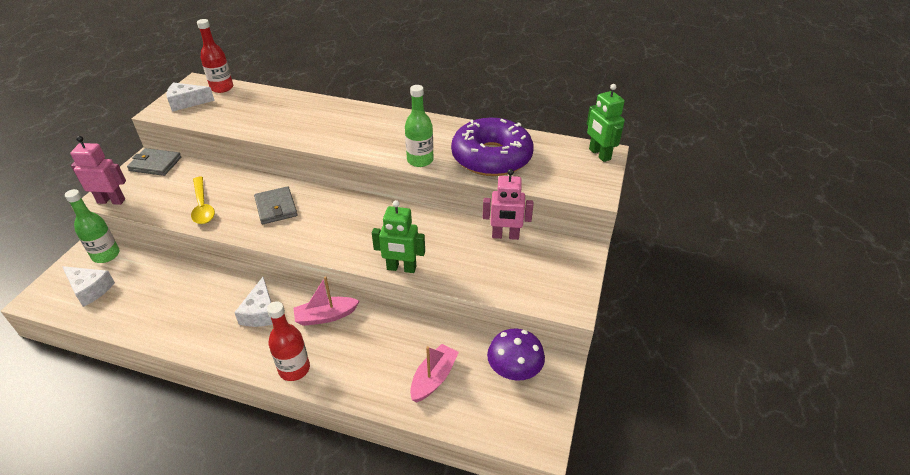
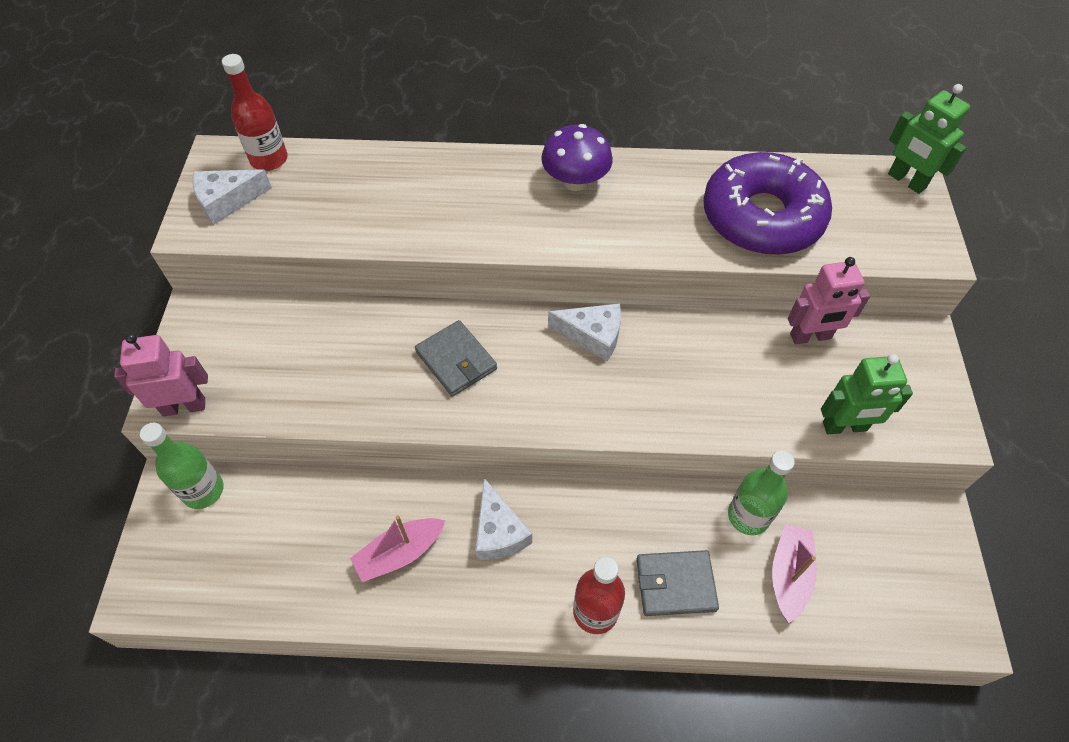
camera: 15 degrees left, 15 degrees up
(90, 289) = (214, 558): white cheese -> white cheese (592, 335)
(155, 164) = (215, 319): grey wallet -> grey wallet (675, 584)
(202, 206) = (340, 384): yellow spoon -> none
(326, 316) = (595, 514): pink boat -> pink boat (400, 553)
(401, 268) = (696, 426): green robot -> green robot (844, 427)
(420, 160) = (662, 244): green bottle -> green bottle (748, 516)
(514, 370) = (885, 534): purple mushroom -> purple mushroom (575, 181)

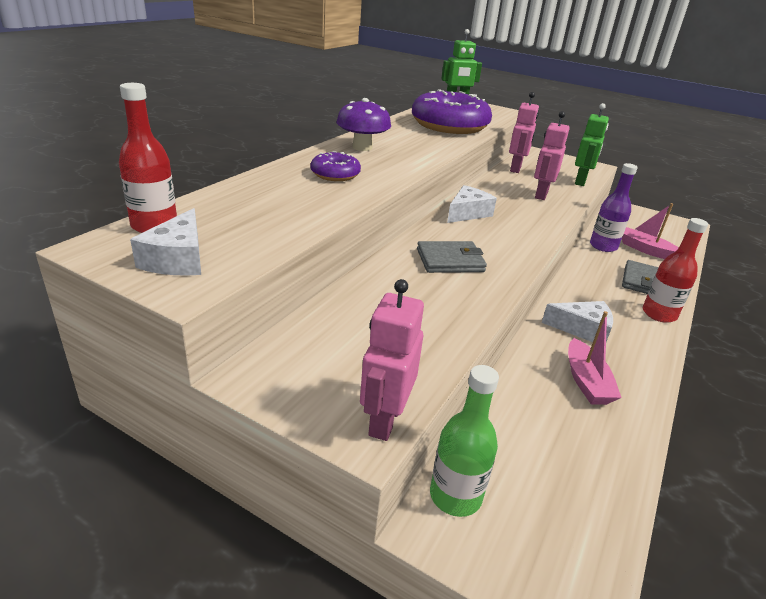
camera: 65 degrees left, 25 degrees down
(470, 199) = (335, 174): none -> purple donut
(733, 391) = (541, 195): none -> pink robot
(748, 516) = (603, 246): green bottle -> purple bottle

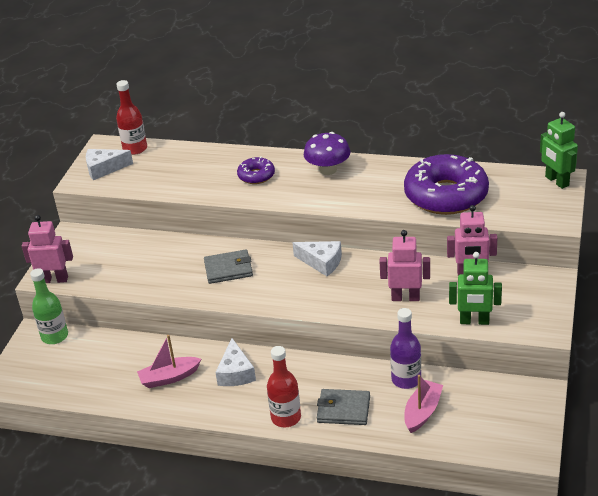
camera: 80 degrees right, 5 degrees up
(450, 260) = (228, 269): grey wallet -> grey wallet turned 75 degrees counterclockwise

